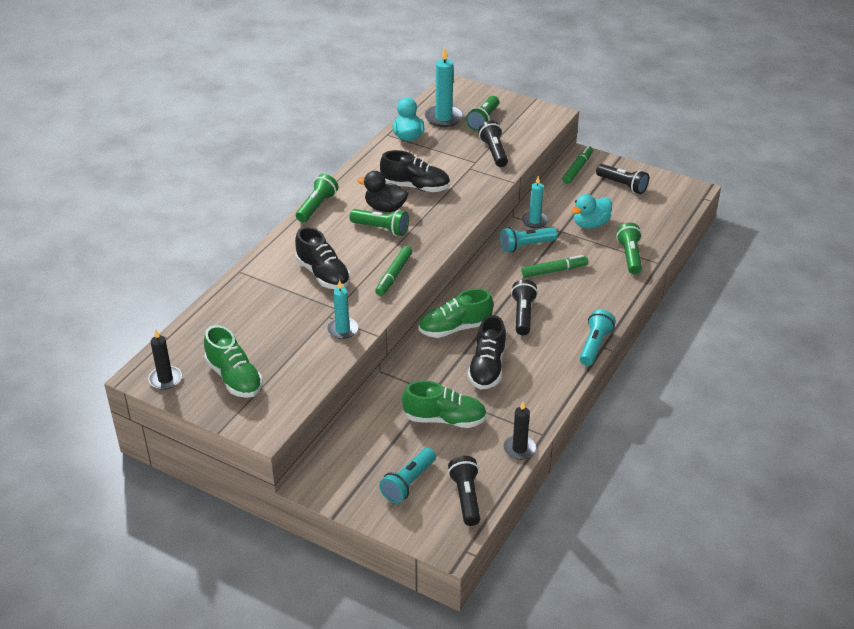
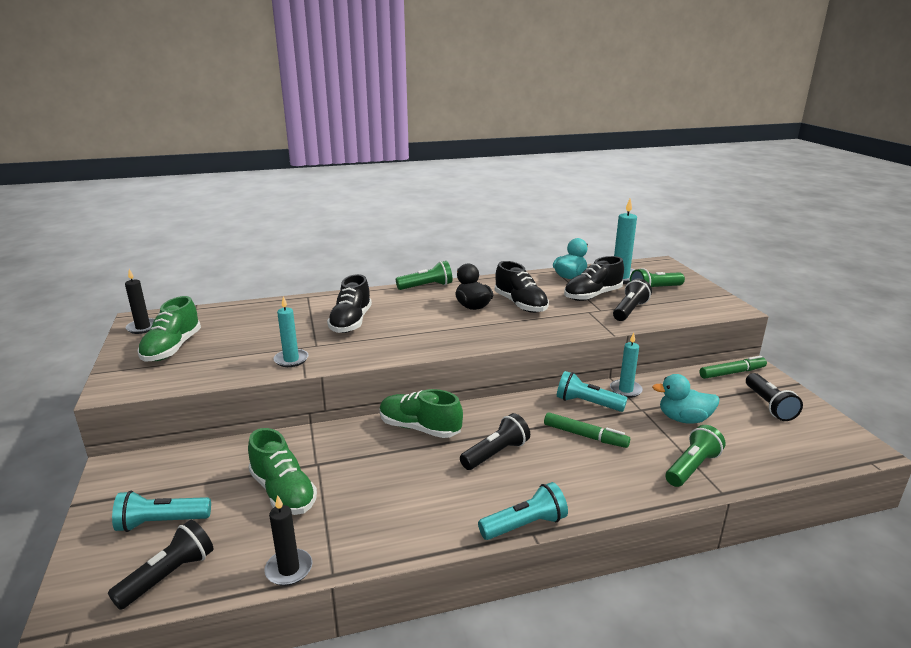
camera: 45 degrees right, 15 degrees down
(381, 229) = (445, 316): green flashlight -> none
(394, 275) = (396, 347): green marker -> none
(487, 368) = (391, 475): black shoe -> black shoe (592, 296)

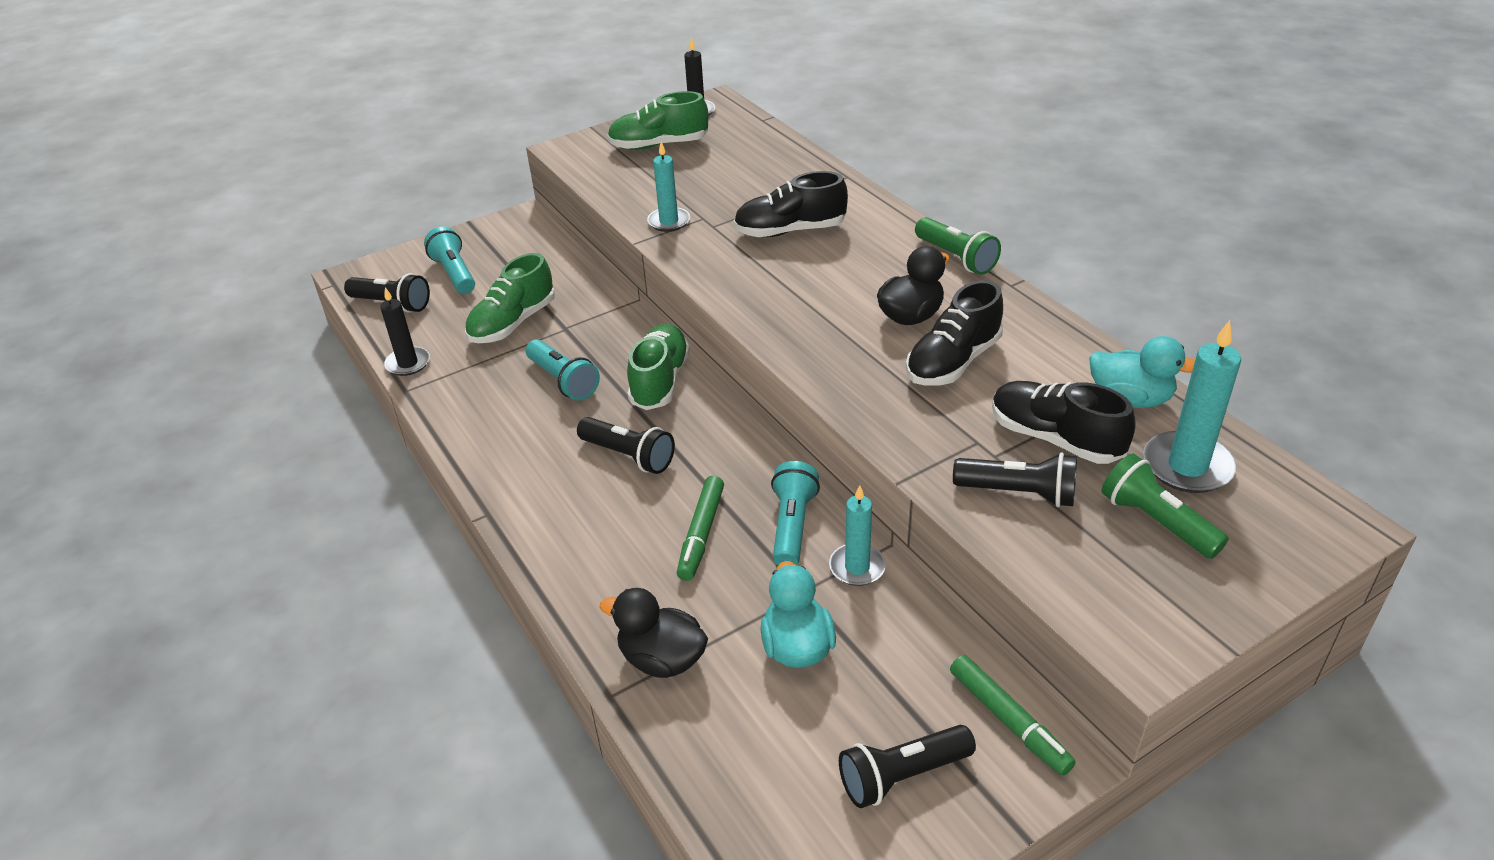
camera: 75 degrees right, 15 degrees up
(524, 525) = (498, 505): turquoise flashlight -> turquoise flashlight (563, 381)
(692, 467) = (662, 659): green flashlight -> black duck

